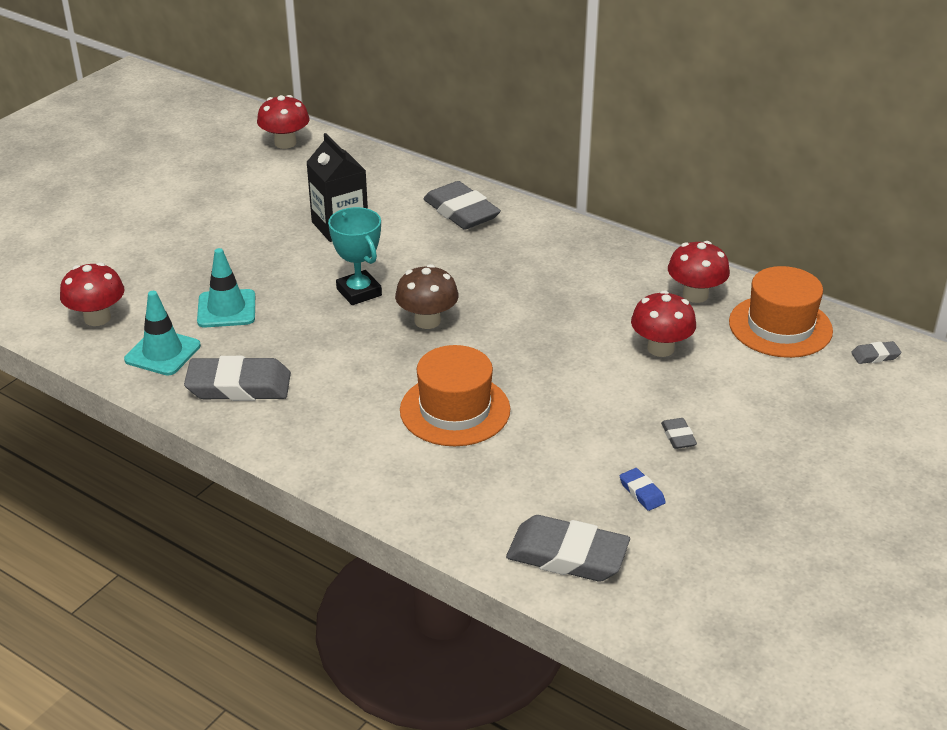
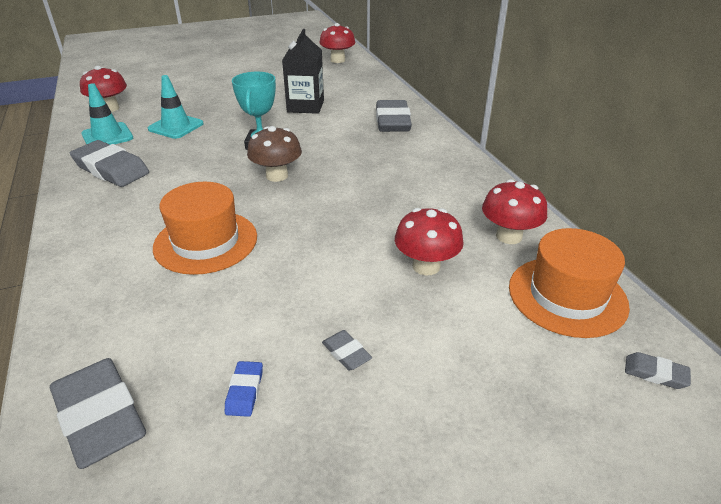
camera: 35 degrees right, 0 degrees up
(678, 436) = (346, 353): grey eraser -> grey eraser turned 60 degrees counterclockwise

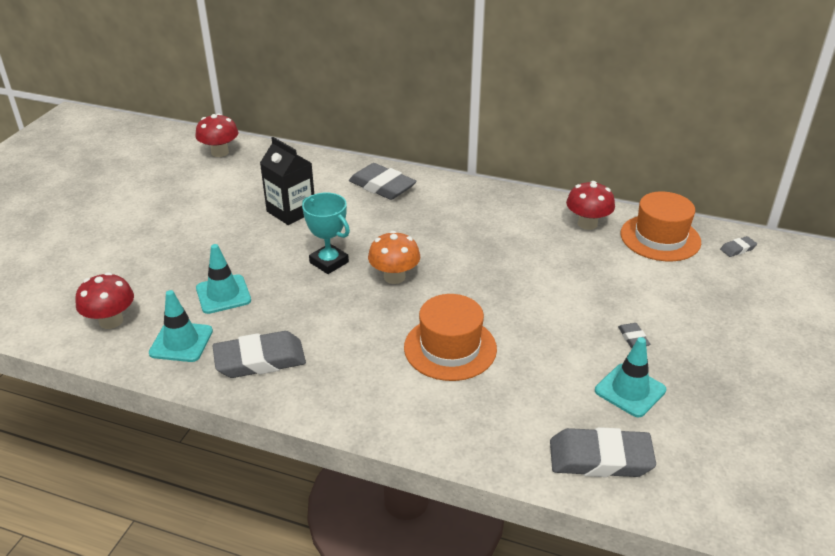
camera: 50 degrees left, 0 degrees up
(245, 391) = (630, 390): blue eraser -> turquoise traffic cone
(277, 175) = (394, 277): brown mushroom -> orange mushroom
(346, 353) = (633, 338): grey eraser -> grey eraser turned 75 degrees clockwise
(426, 266) = (583, 269): red mushroom -> none

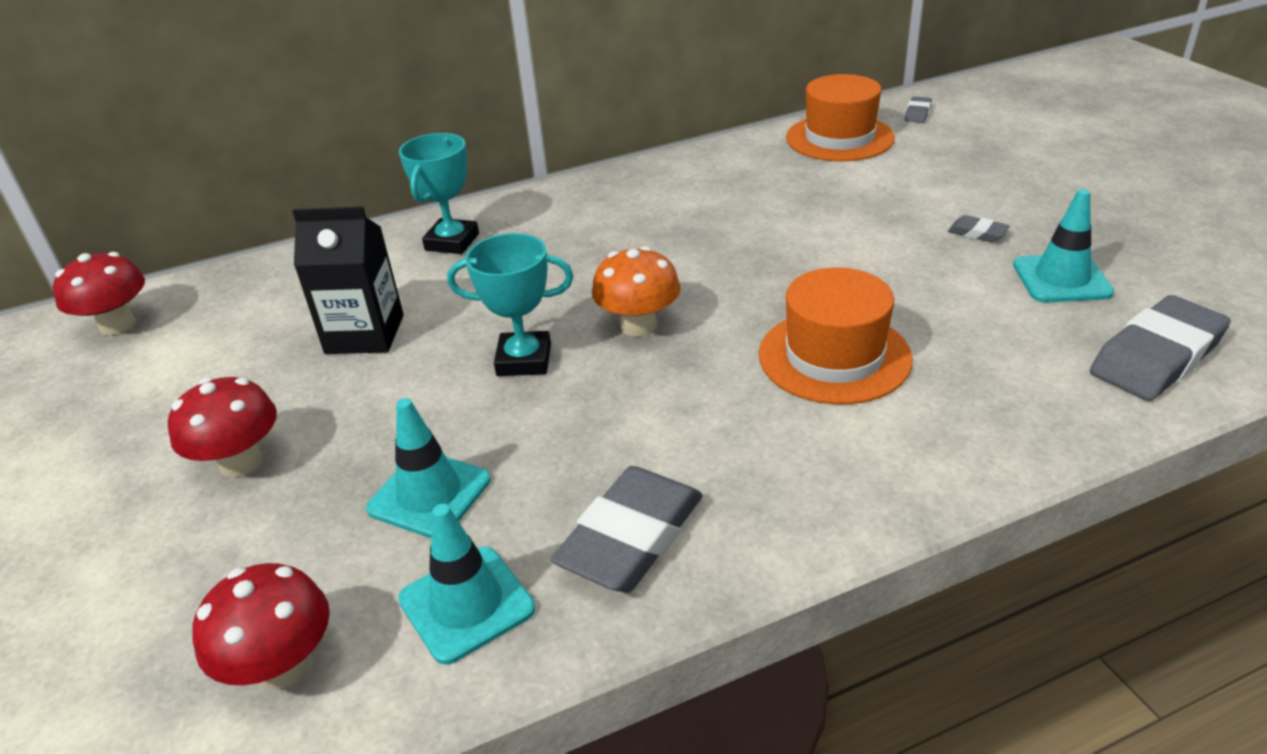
camera: 40 degrees left, 0 degrees up
(382, 186) = (452, 242): grey eraser -> turquoise trophy
(587, 224) = (752, 160): red mushroom -> red mushroom (240, 462)

